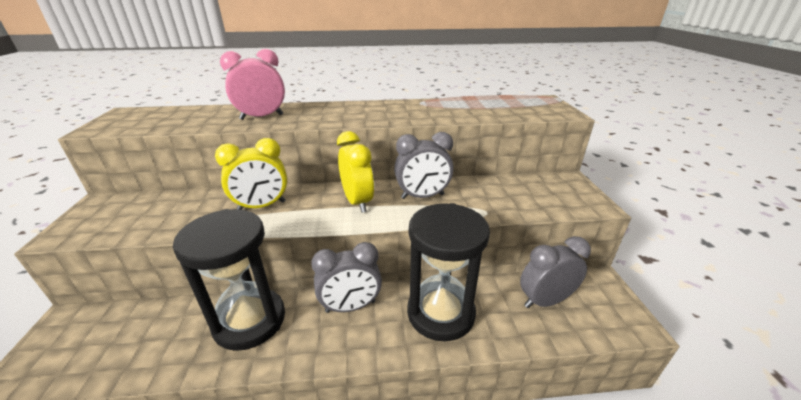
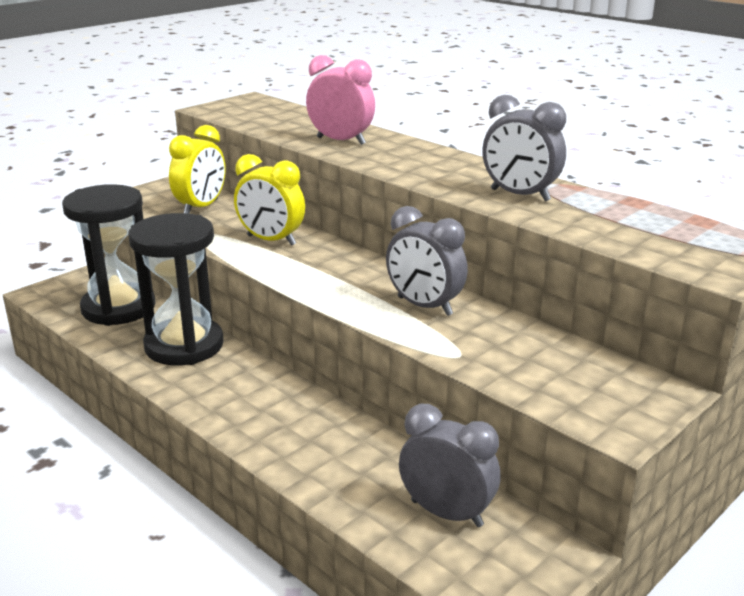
camera: 50 degrees right, 5 degrees down
(350, 306) = (264, 386): grey clock -> grey clock (520, 195)
(357, 202) = (352, 278): yellow clock -> yellow clock (201, 207)
(440, 313) = (325, 443): black hourglass -> black hourglass (118, 308)

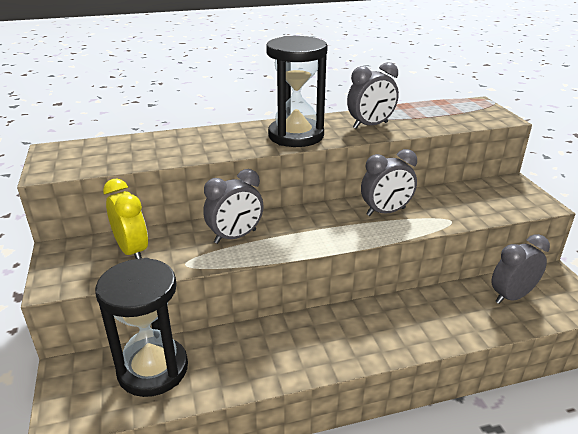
camera: 60 degrees left, 5 degrees up
(184, 346) = (254, 346): black hourglass -> black hourglass (296, 136)
(271, 240) = (235, 236): yellow clock -> grey clock
(341, 141) = (211, 144): pink clock -> none

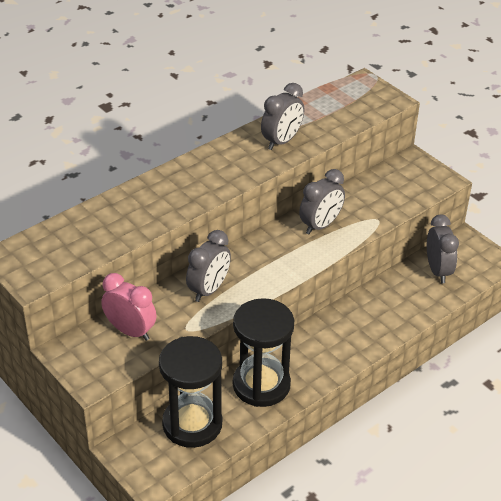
camera: 25 degrees left, 10 degrees up
(132, 251) = (130, 331): yellow clock -> pink clock
(296, 136) = (223, 174): black hourglass -> black hourglass (261, 385)
(511, 296) = (438, 271): grey clock -> grey clock turned 135 degrees clockwise

